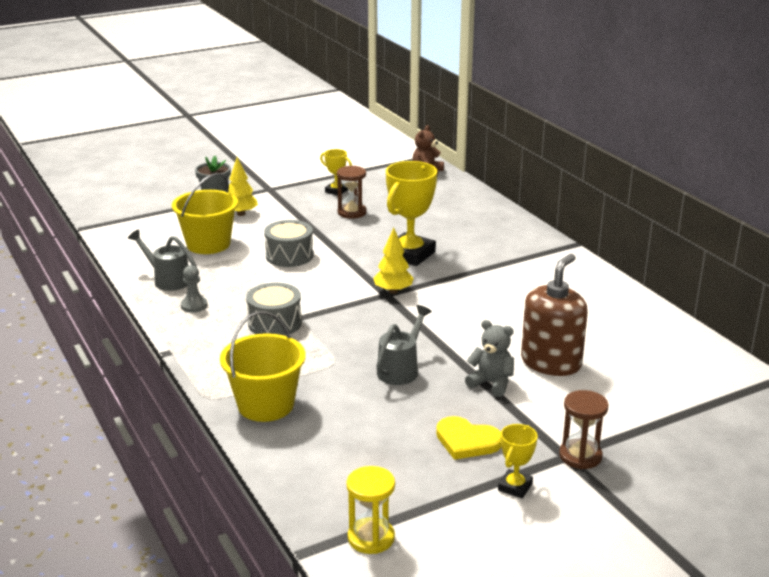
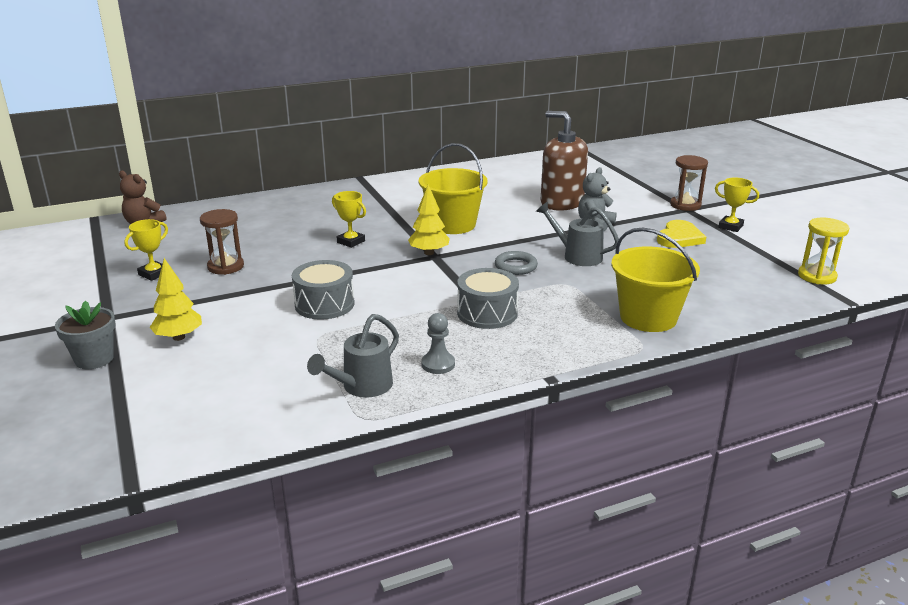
camera: 85 degrees left, 0 degrees up
(208, 244) = (264, 359): yellow bucket -> yellow bucket (453, 225)
(370, 335) = (515, 266): none -> grey ring
(410, 254) = (351, 242): yellow trophy -> yellow trophy, size x0.51

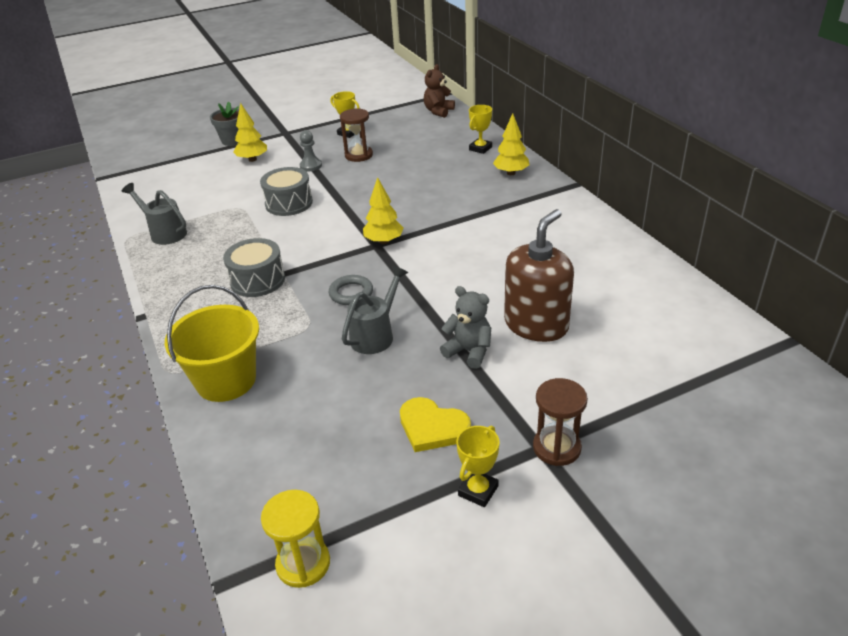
camera: 90 degrees right, 10 degrees up
(323, 198) = (511, 173): none -> yellow tree
(351, 242) = (408, 199): yellow trophy -> yellow trophy (480, 148)
(438, 364) = (182, 261): grey pawn -> grey pawn (311, 166)
(453, 225) = (454, 250): yellow bucket -> none

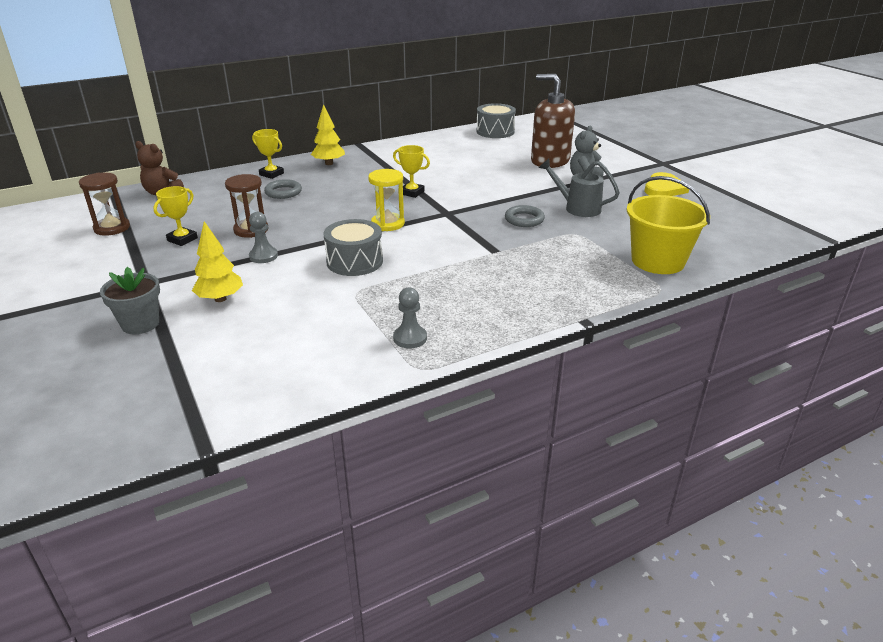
camera: 95 degrees left, 5 degrees down
(165, 233) = (410, 338): grey watering can -> grey pawn
(257, 280) = (510, 263): grey drum -> grey drum (495, 131)
(303, 563) = (795, 218): yellow hourglass -> yellow hourglass (388, 224)
(384, 241) = (441, 210): yellow tree -> none
(435, 159) = (283, 192): none -> grey ring
(478, 491) = (706, 177): yellow trophy -> yellow trophy (412, 192)
(556, 447) = (660, 159): brown hourglass -> brown hourglass (112, 228)

